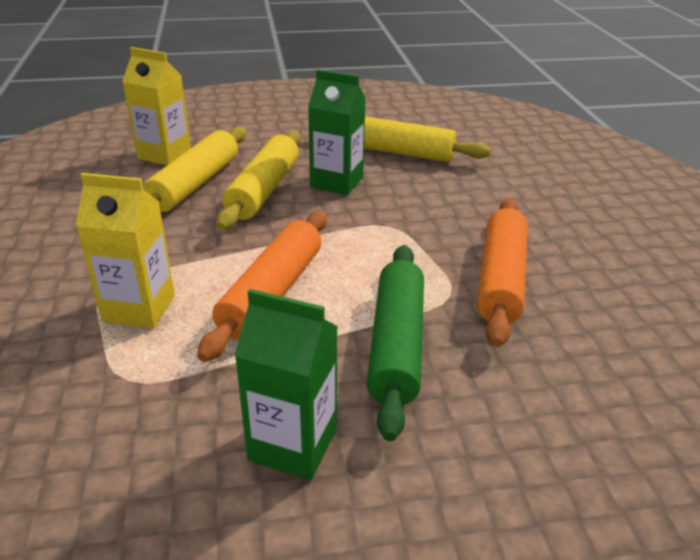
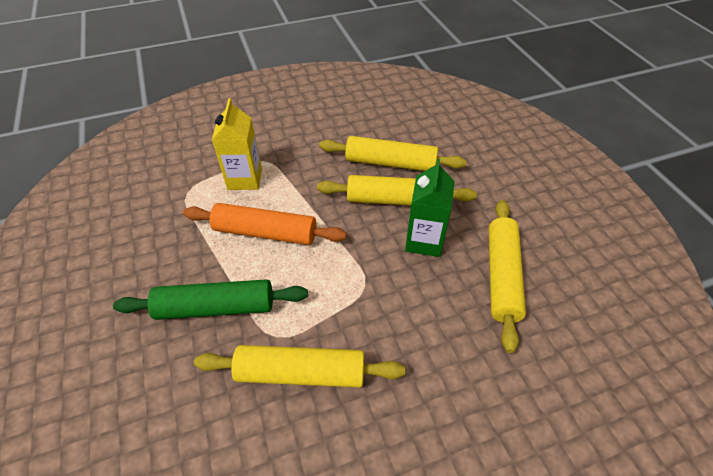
camera: 80 degrees right, 15 degrees up
(164, 155) = (426, 137): yellow carton -> none
(293, 445) = (134, 269): green carton -> none
(500, 279) = (301, 372): orange rolling pin -> yellow rolling pin

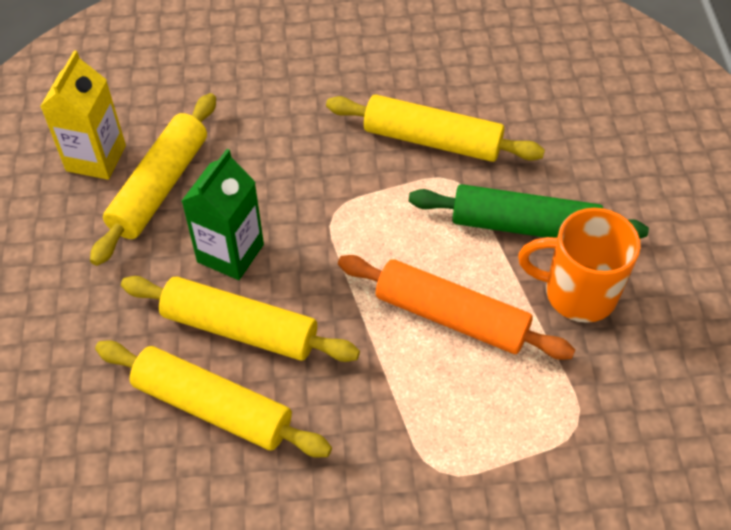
camera: 165 degrees left, 5 degrees up
(178, 265) = (577, 293): none -> orange mug
(245, 179) = (476, 432): yellow carton -> yellow carton (96, 158)

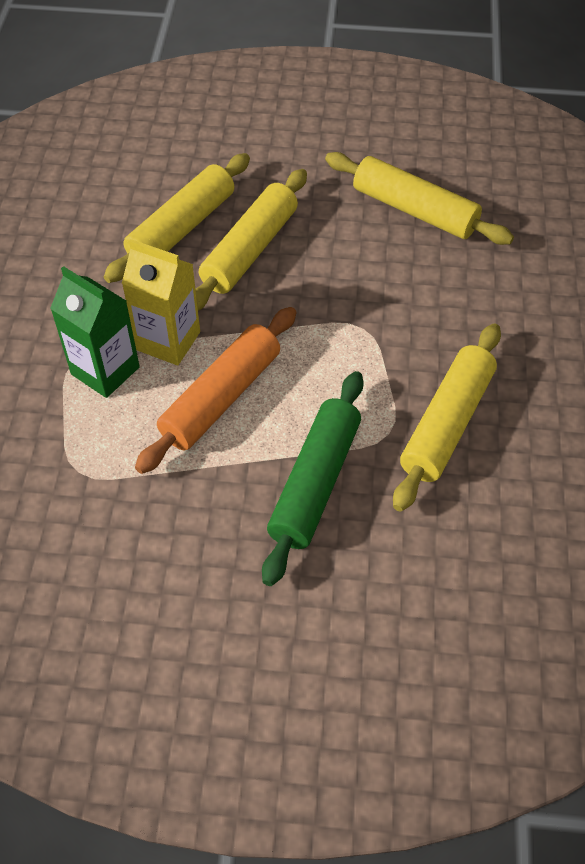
camera: 100 degrees right, 0 degrees up
(96, 158) = (454, 172): yellow carton -> yellow carton (168, 341)
(230, 253) = (330, 250): green carton -> green carton (105, 371)
(577, 293) = (220, 510): orange mug -> none

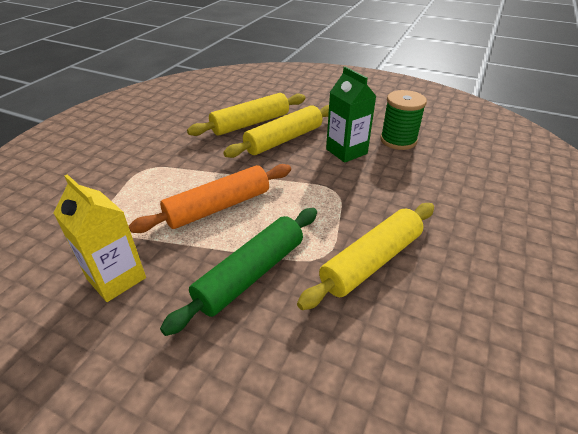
camera: 20 degrees right, 15 degrees down
(105, 371) = (159, 177): green carton -> green carton (346, 151)
(168, 341) = (206, 171): yellow carton -> yellow carton (116, 278)
(414, 210) = (398, 140): yellow rolling pin -> green spool

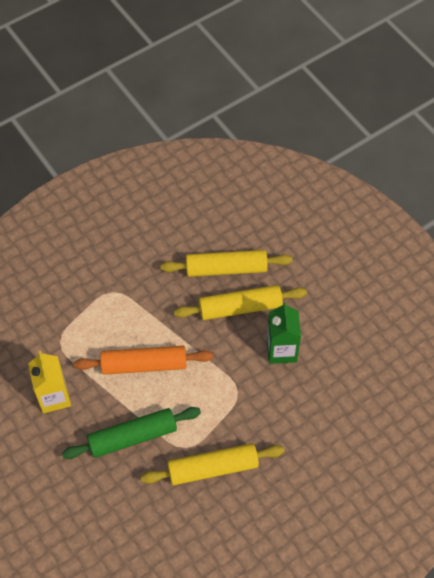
camera: 30 degrees right, 20 degrees up
(398, 140) = (337, 359): green spool -> none

